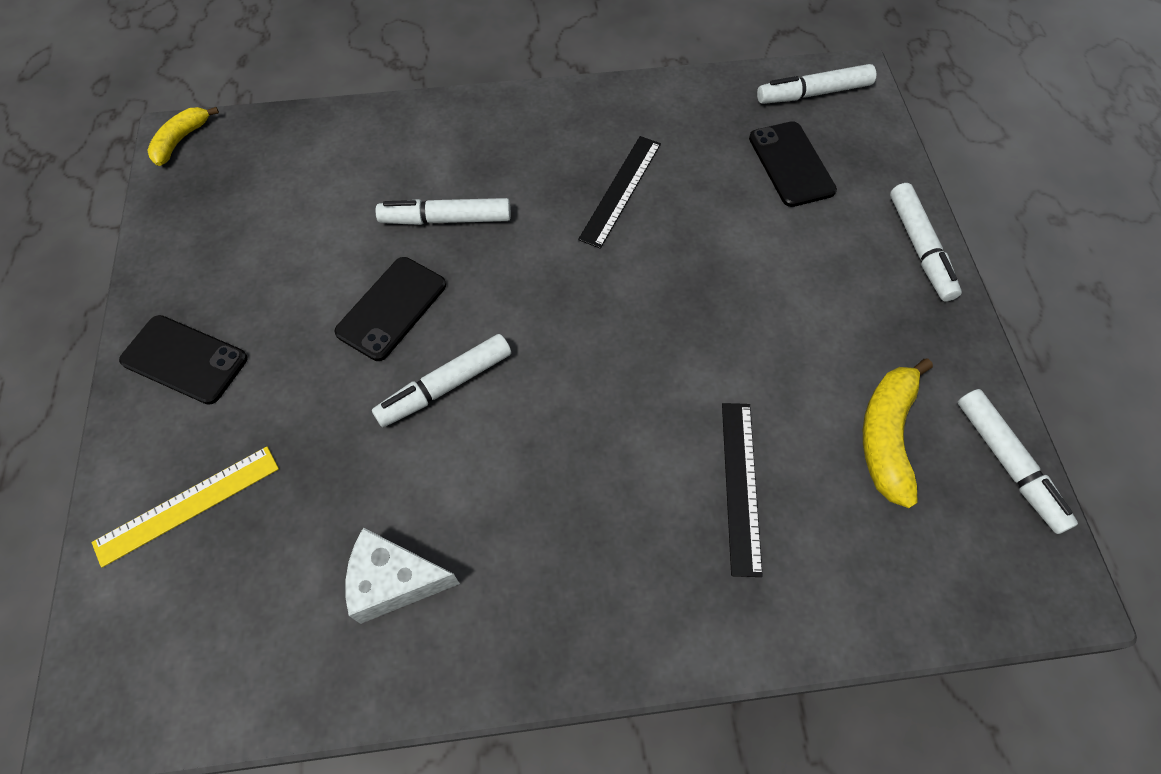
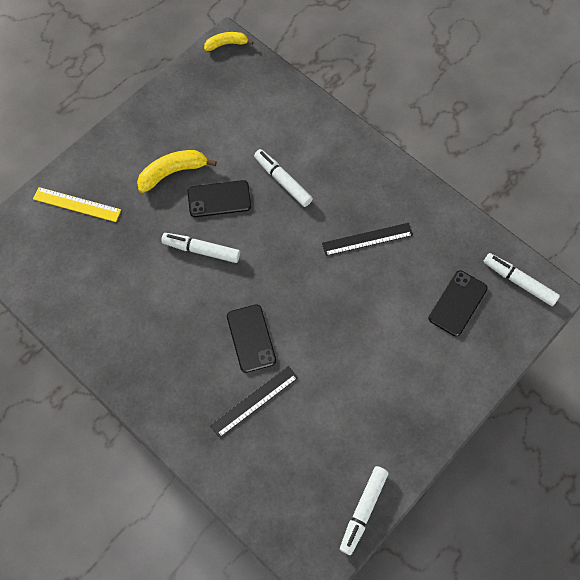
camera: 50 degrees right, 5 degrees up
(184, 359) = (130, 146): black phone -> black phone (251, 338)
(394, 581) = (107, 301): white cheese -> none
(886, 436) = (332, 447): yellow banana -> yellow banana (172, 172)
(919, 248) = (459, 398): white marker -> none

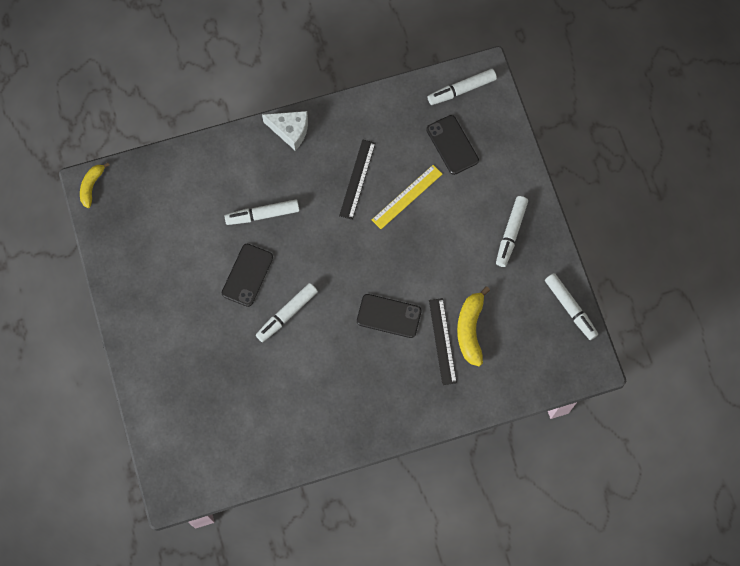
camera: 60 degrees left, 5 degrees up
(77, 204) = (178, 396): yellow ruler -> yellow ruler (407, 197)
(172, 172) = (197, 300): yellow banana -> yellow banana (470, 329)
(375, 161) = (290, 131): none -> white cheese
(404, 407) = (511, 233): none -> white marker

